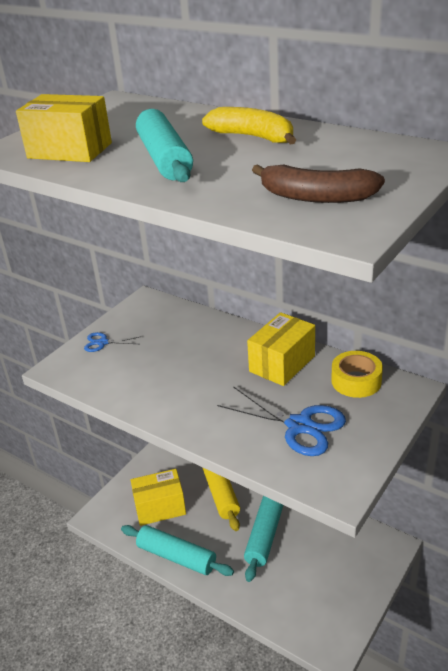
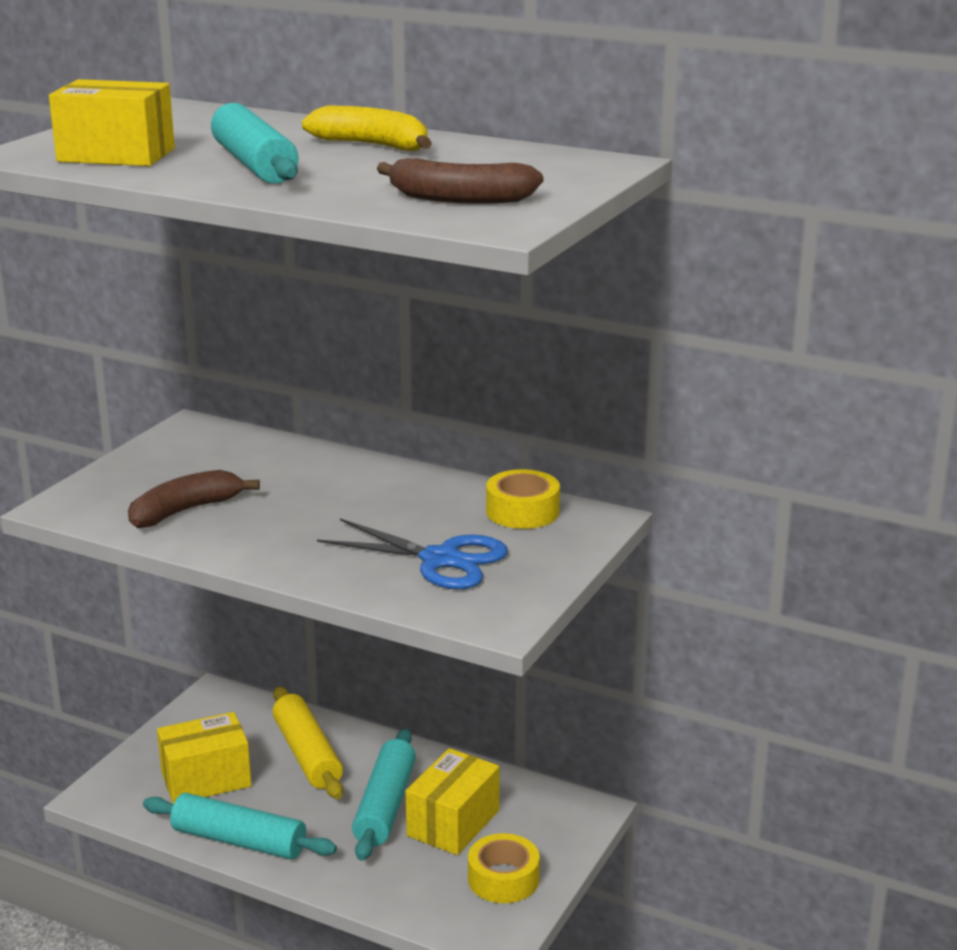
camera: 10 degrees left, 10 degrees down
(103, 342) = (128, 476): blue scissors -> none
(135, 374) = (185, 511): none -> brown banana
(282, 363) = (412, 495): yellow box -> yellow box (453, 823)
(337, 599) = (503, 879): none -> yellow tape

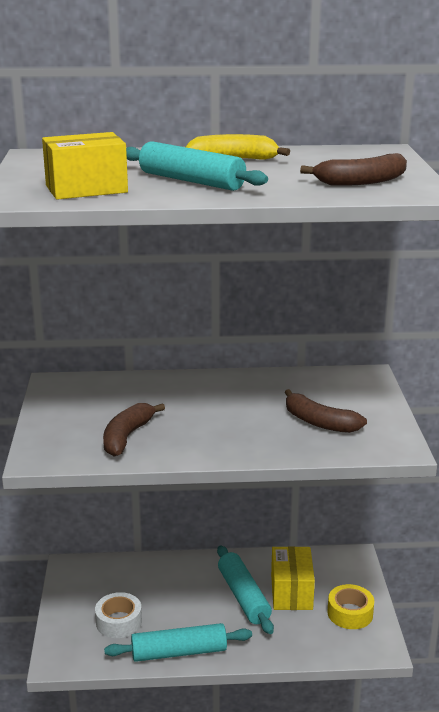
camera: 30 degrees left, 0 degrees up
(206, 779) = (119, 622): yellow box -> white tape
(307, 754) = (166, 583): yellow rolling pin -> none
(440, 560) = (319, 422): blue scissors -> brown banana
(522, 511) = (324, 382): yellow tape -> none

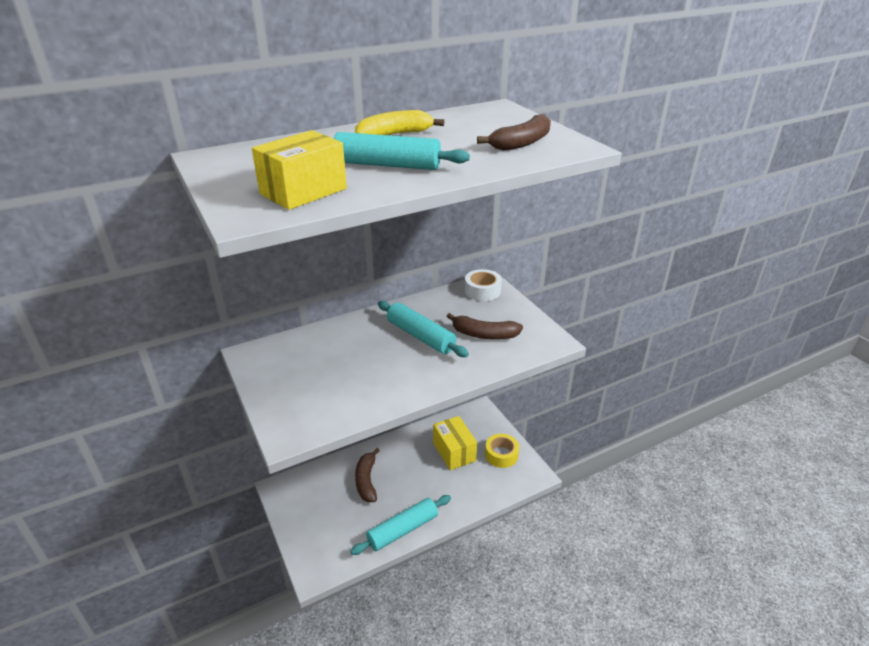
camera: 25 degrees left, 10 degrees up
(119, 622) = (344, 521): white tape -> white tape (482, 291)
(127, 437) = (348, 391): brown banana -> brown banana (366, 481)
(243, 596) = (423, 467): turquoise rolling pin -> turquoise rolling pin (421, 336)

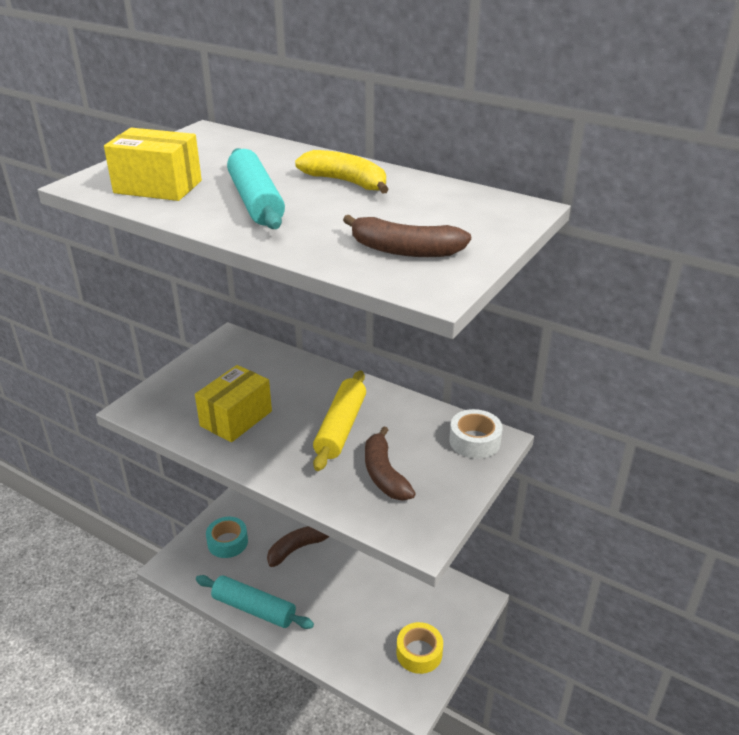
camera: 60 degrees right, 0 degrees up
(322, 523) = (227, 542): none -> turquoise tape
(421, 336) = (341, 427): turquoise rolling pin -> yellow rolling pin
(454, 452) = (390, 604): yellow box -> yellow box (236, 418)

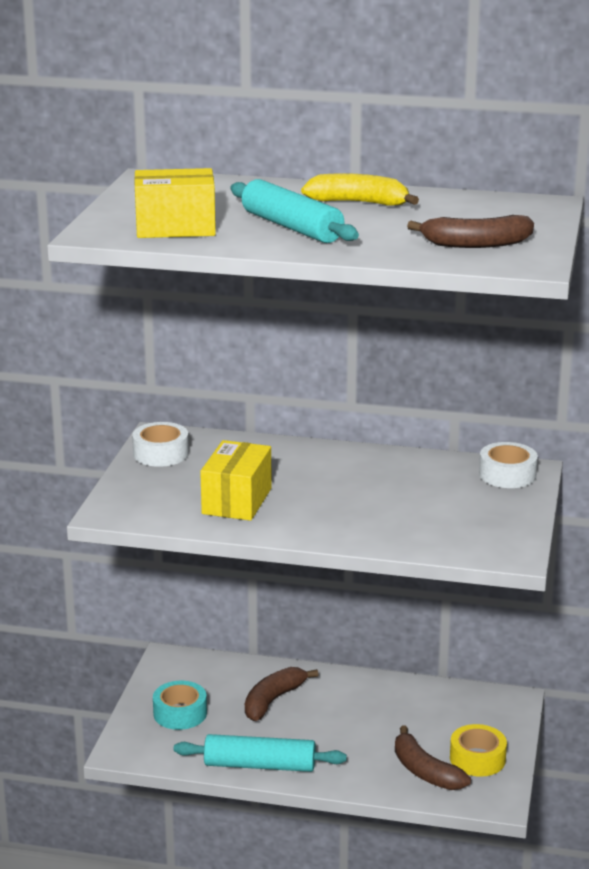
camera: 20 degrees left, 10 degrees down
(217, 356) = (161, 453): none -> white tape
(341, 427) = (359, 488): yellow rolling pin -> none
(384, 474) = (436, 515): brown banana -> brown banana (425, 771)

